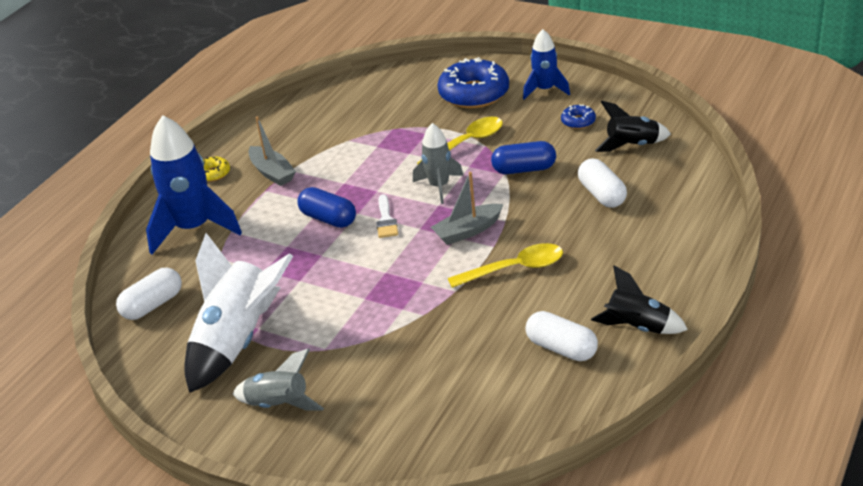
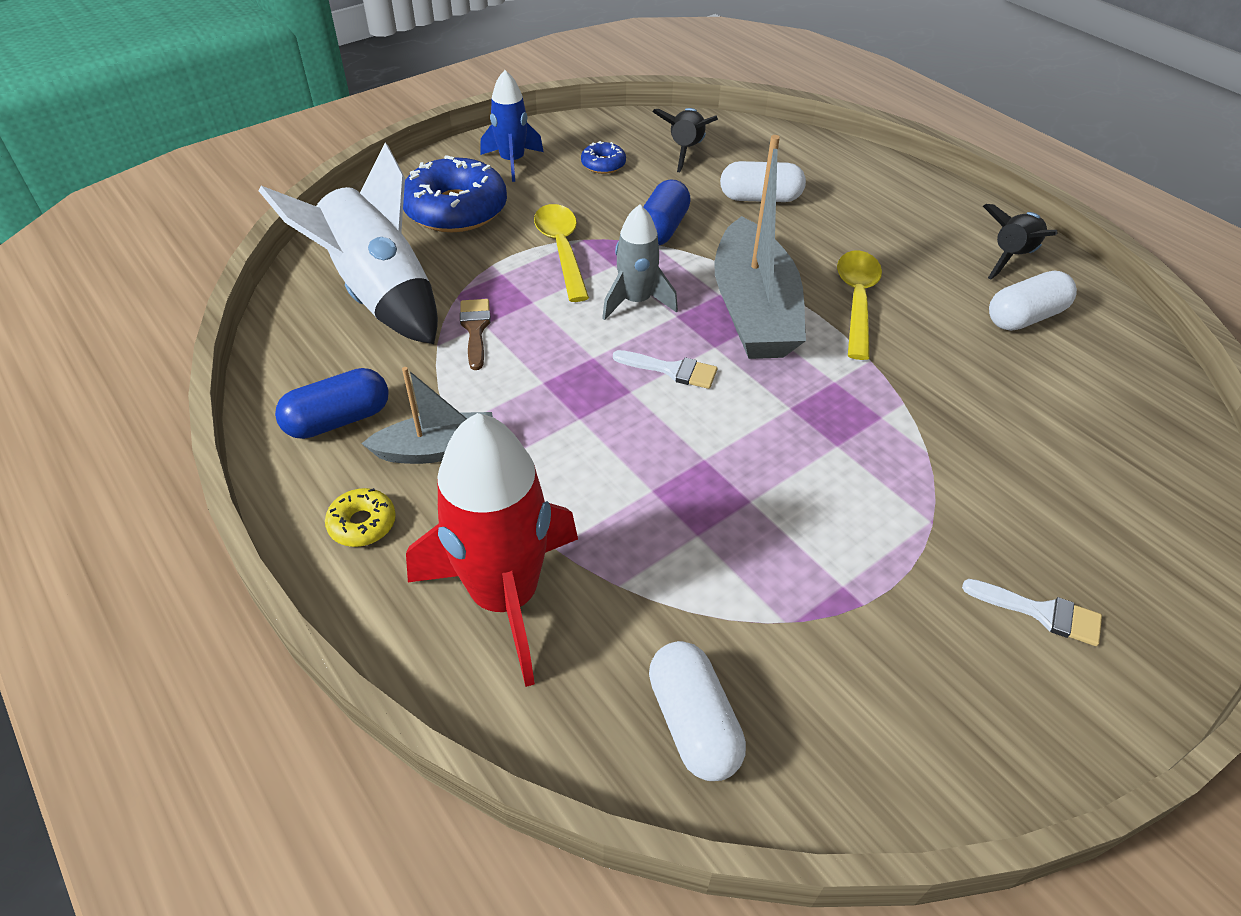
camera: 70 degrees left, 10 degrees up
(193, 228) = (505, 597): blue rocket -> red rocket
(238, 341) = (863, 621): white rocket -> white rocket (380, 295)
(279, 404) = (1041, 613): grey rocket -> white brush
(328, 219) = (620, 424): blue capsule -> blue capsule (338, 420)
(370, 145) = (475, 329): none -> brown brush
(468, 231) = (753, 310): grey boat -> grey boat, size x1.81

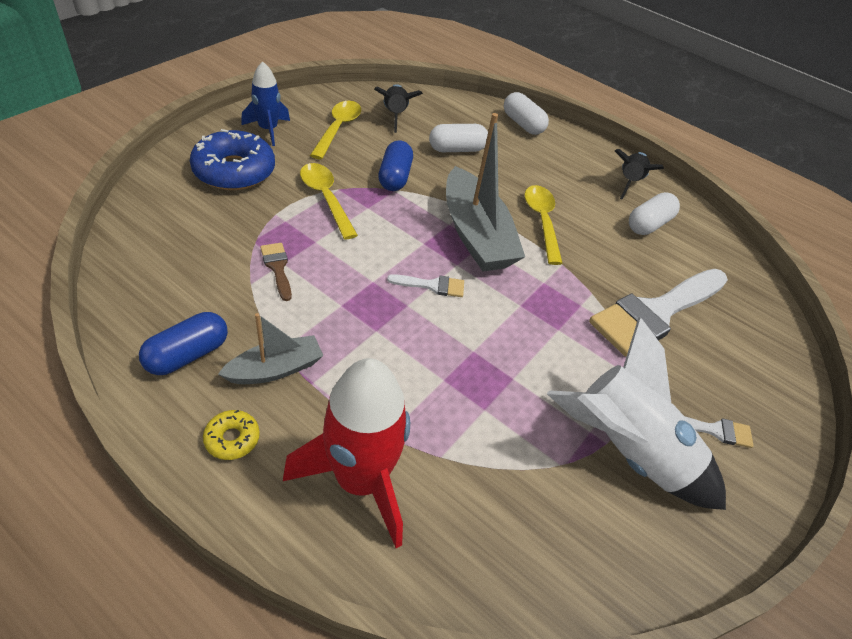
camera: 20 degrees left, 0 degrees up
(380, 295) = (192, 246): white rocket -> white rocket (627, 451)
(603, 164) = (338, 129): blue donut -> yellow spoon
(636, 301) = (392, 235): grey rocket -> none
(693, 722) = (521, 551): white capsule -> white capsule (522, 124)
(996, 440) = (655, 313): none -> white brush

